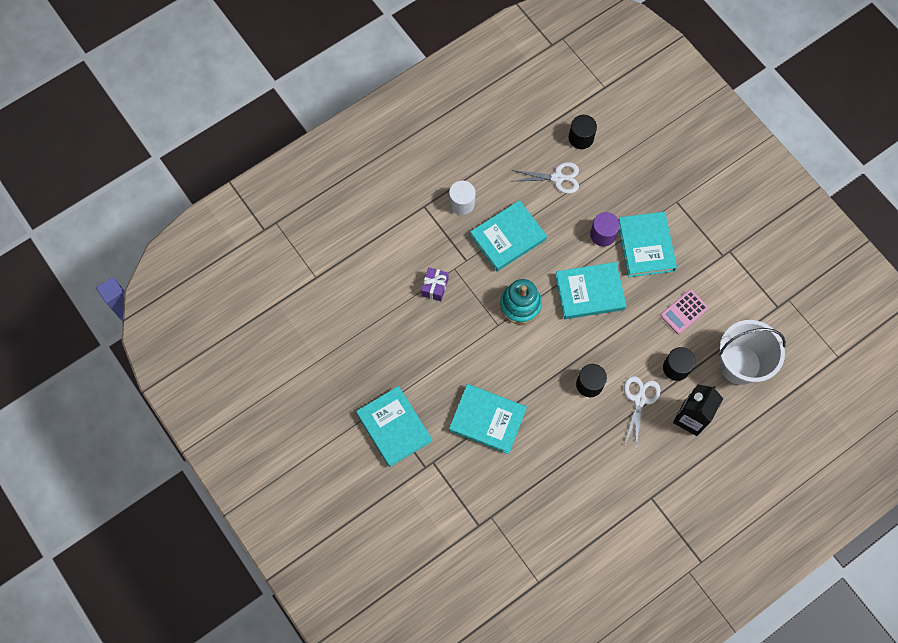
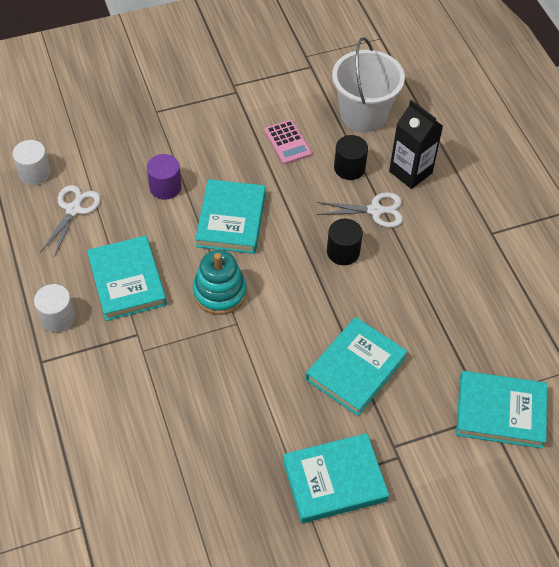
camera: 75 degrees left, 15 degrees down
(435, 287) = (159, 379): purple gift -> none
(581, 138) = (34, 173): black cylinder -> white cylinder
(639, 399) = (375, 210): white scissors -> white scissors turned 150 degrees clockwise
(646, 246) = (197, 153): turquoise book -> turquoise book (500, 412)

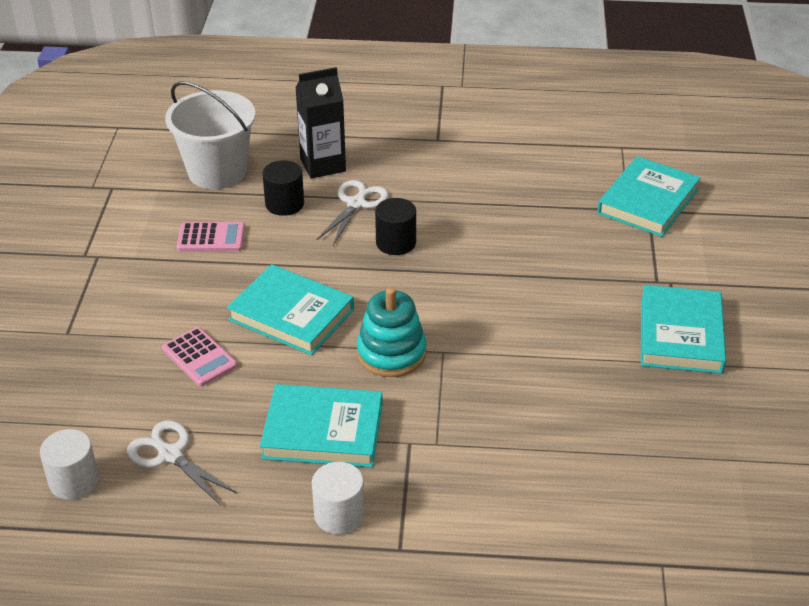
camera: 65 degrees left, 15 degrees down
(165, 187) = (199, 357): purple cylinder -> pink calculator
(355, 368) = (551, 279): turquoise book -> none

